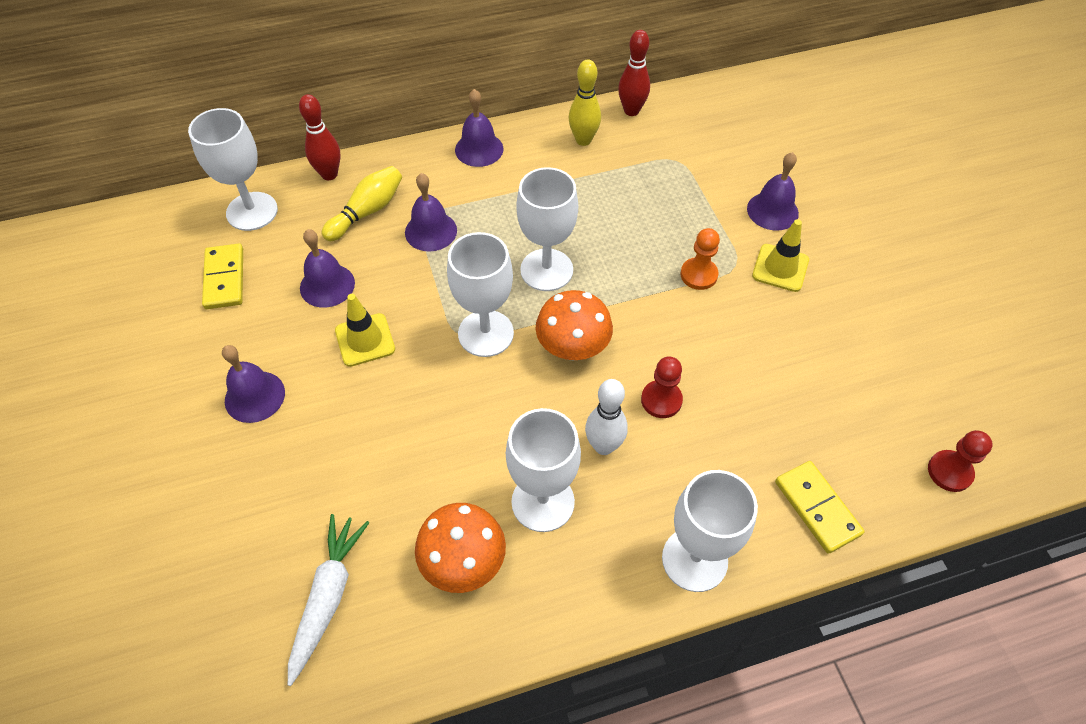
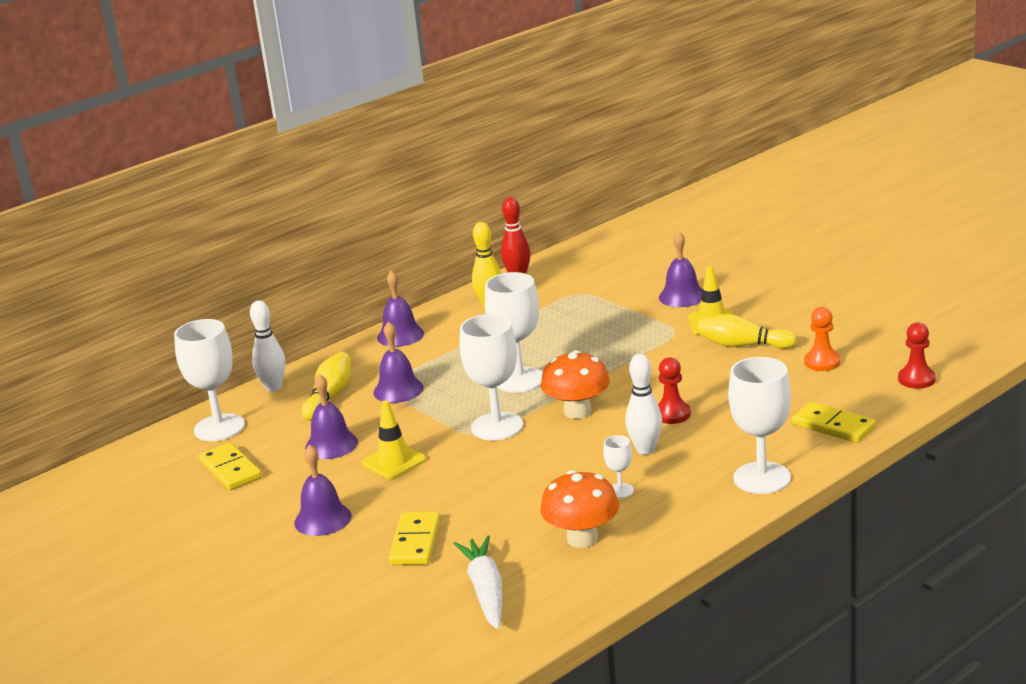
camera: 20 degrees left, 30 degrees down
(311, 478) = (415, 542): none -> yellow domino
(329, 174) = (273, 387): red bowling pin -> white bowling pin
(543, 502) = (620, 491): white goblet -> white goblet, size x0.47
(698, 275) = (649, 345): orange pawn -> orange pawn (822, 362)
(792, 320) = (742, 345): none -> yellow bowling pin

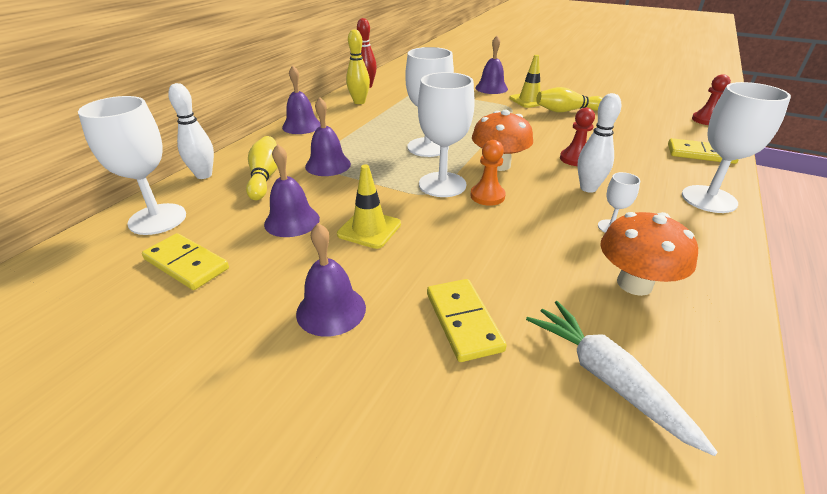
camera: 25 degrees left, 10 degrees up
(822, 362) = (632, 116): orange pawn -> orange pawn (487, 196)

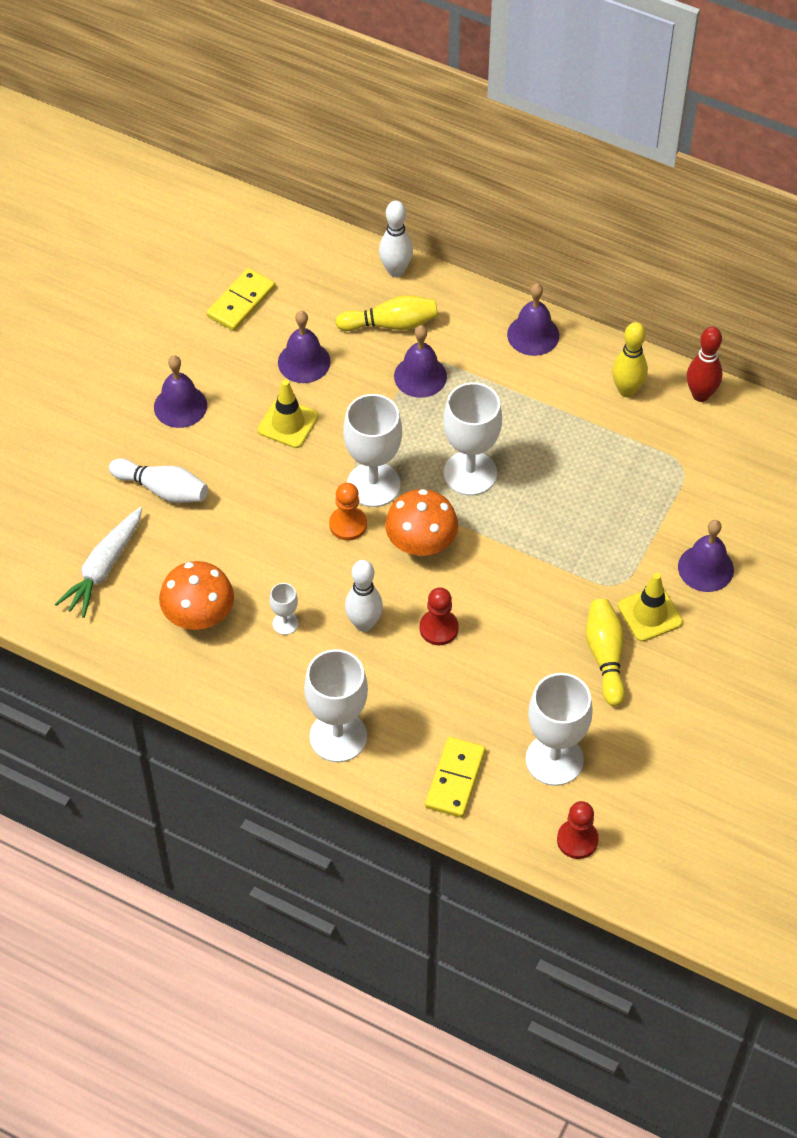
camera: 90 degrees right, 20 degrees up
(157, 219) = (310, 260): white goblet -> white goblet (554, 759)
(463, 321) = (162, 489): yellow domino -> white bowling pin
(607, 378) = (103, 568): white carrot -> white carrot turned 150 degrees clockwise

